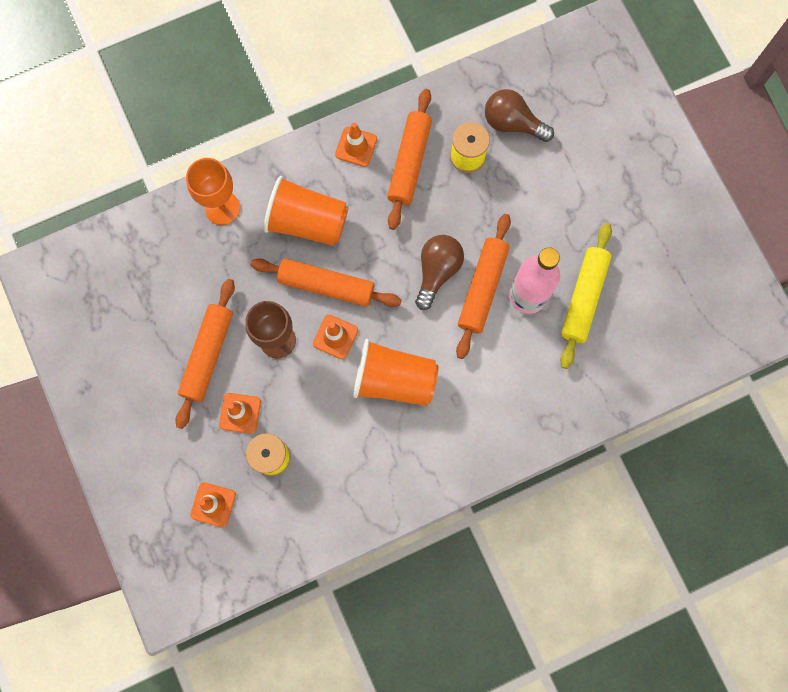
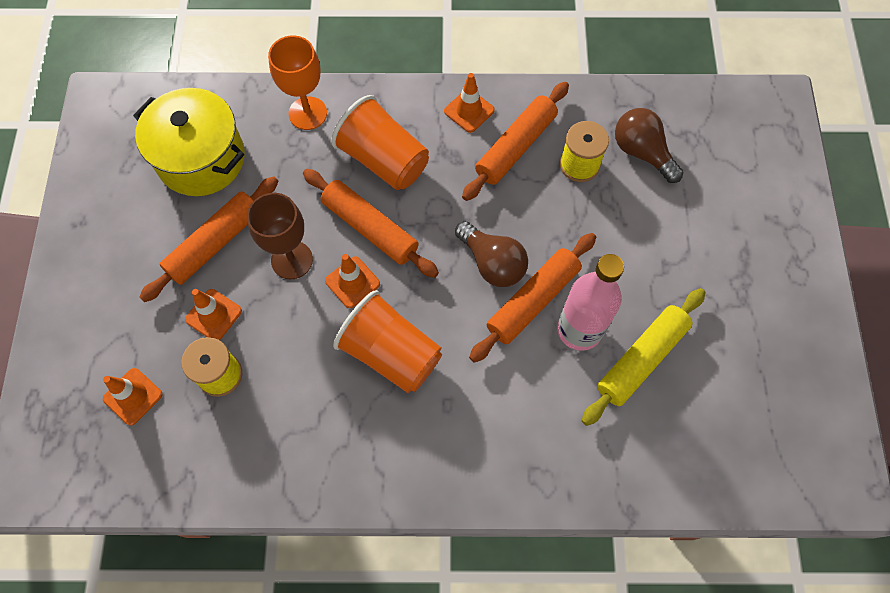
camera: 25 degrees right, 10 degrees down
(155, 288) = (201, 159): none -> yellow pot
(437, 271) = (492, 263): brown light bulb -> brown light bulb turned 90 degrees clockwise

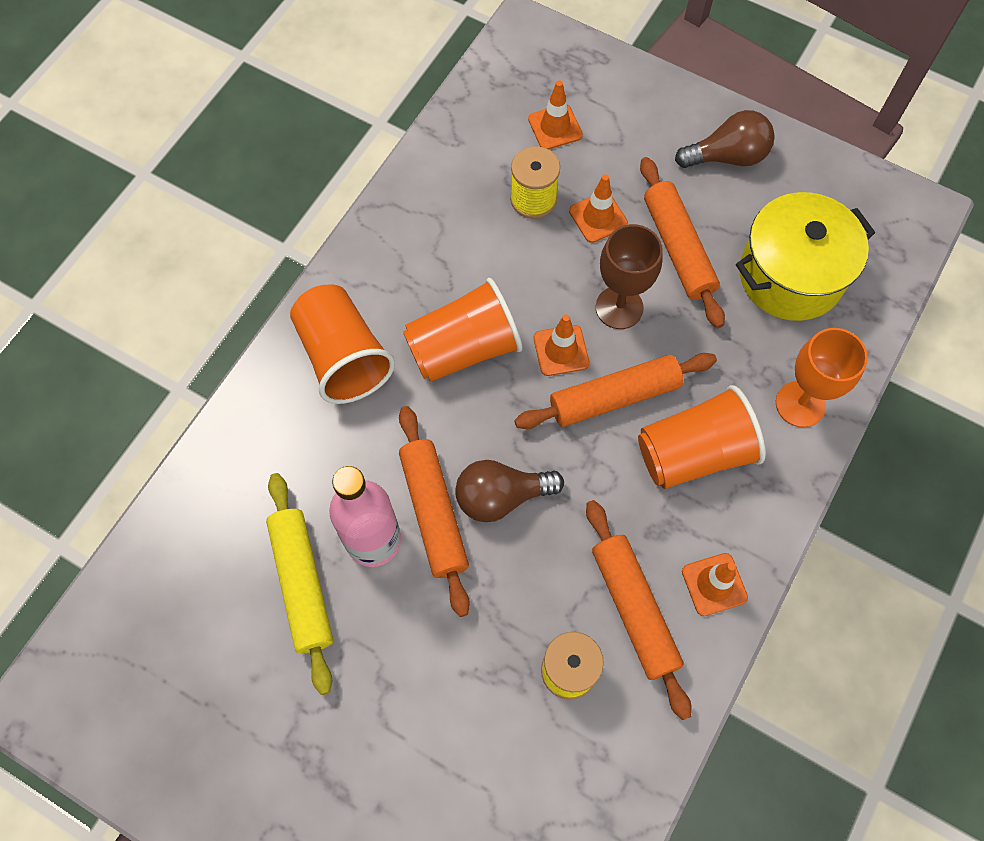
camera: 120 degrees right, 0 degrees up
(452, 442) = (343, 357): none -> orange cup
(642, 152) = (543, 761): brown light bulb -> brown light bulb (727, 156)

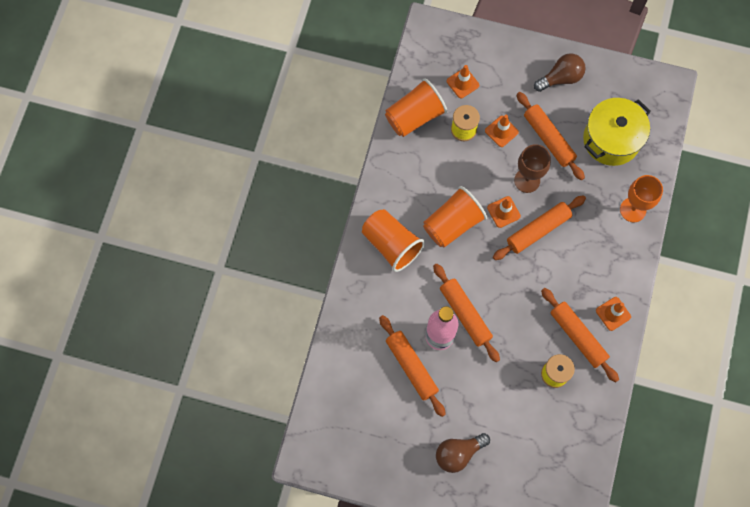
camera: 15 degrees left, 5 degrees up
(302, 584) = (411, 367): yellow rolling pin -> orange rolling pin
(501, 497) = (496, 297): brown light bulb -> brown light bulb (458, 453)
(693, 453) = (586, 249): orange cup -> orange cup (414, 116)

